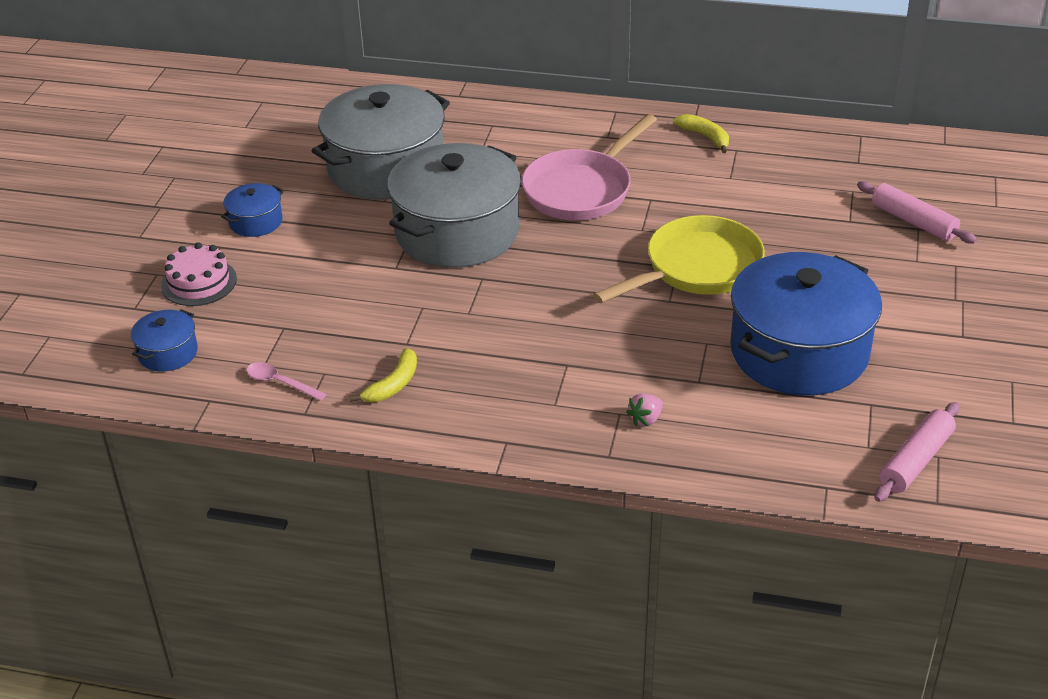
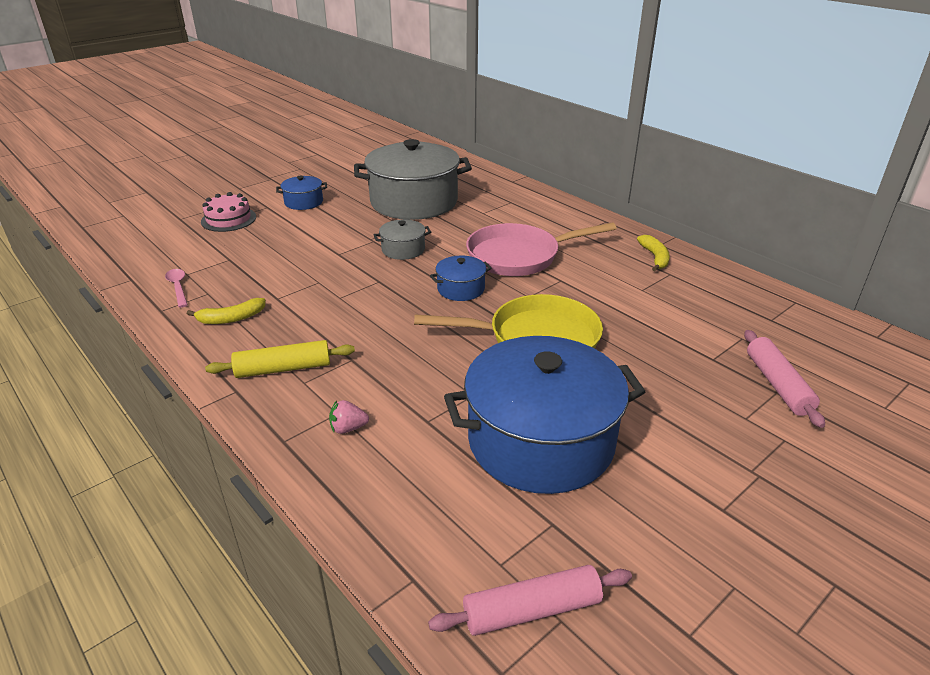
camera: 35 degrees right, 5 degrees down
(168, 353) = (156, 246): blue pot -> blue pot (461, 289)
(457, 232) = (403, 249): grey pot -> grey pot, size x0.44
(518, 403) = (283, 369): none -> yellow rolling pin

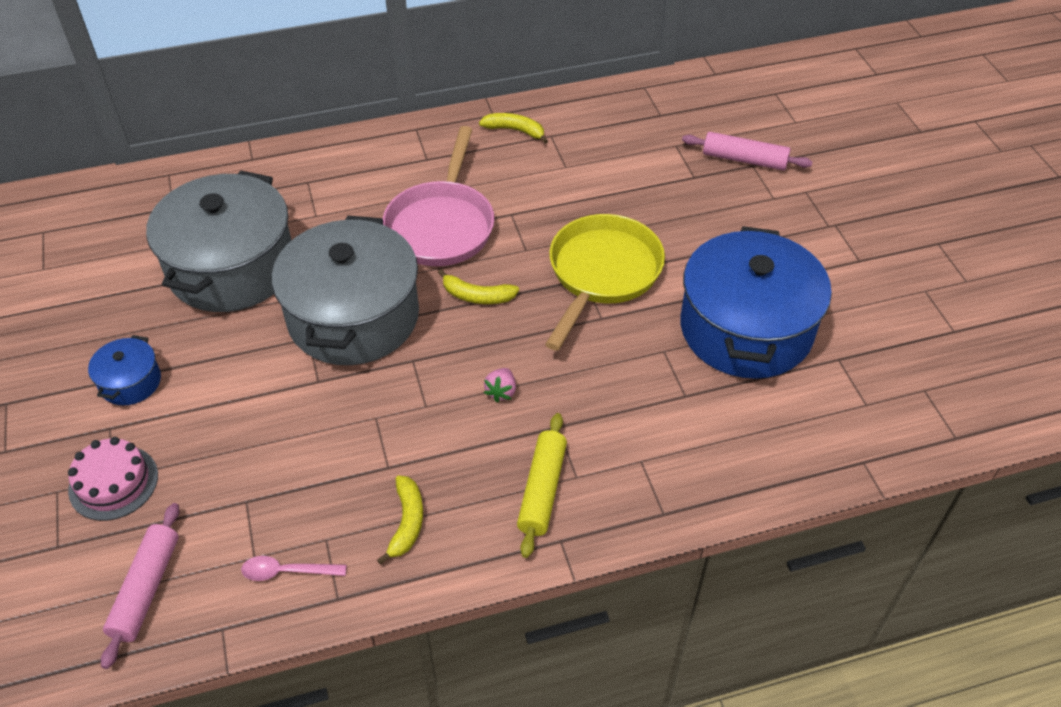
camera: 65 degrees left, 15 degrees up
(348, 428) = (668, 457): pink strawberry -> pink strawberry (501, 392)
(403, 249) = (353, 317): grey pot -> grey pot, size x2.28
(461, 289) = (477, 296): blue pot -> yellow banana
(532, 610) = (911, 402): pink rolling pin -> pink rolling pin (146, 589)

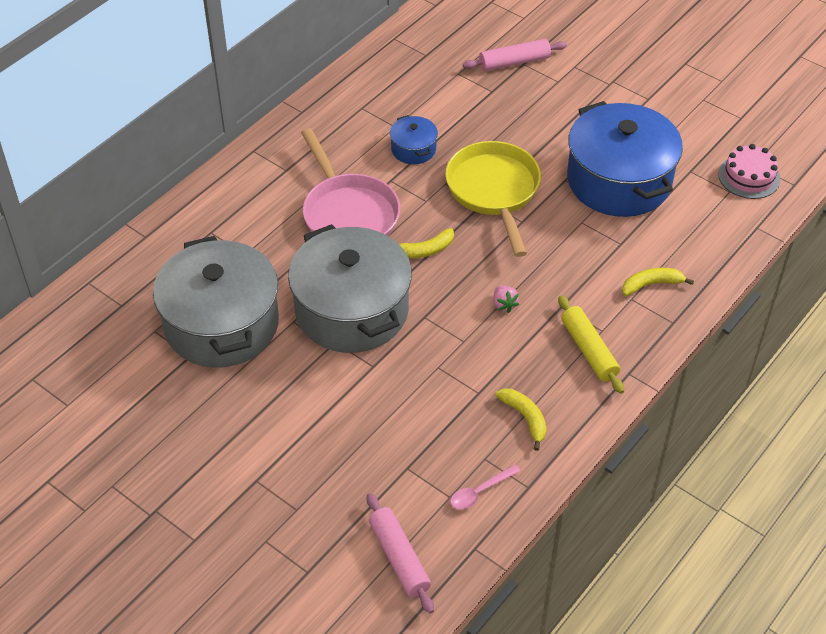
camera: 35 degrees left, 0 degrees up
(113, 482) = (301, 511): pink cake -> pink cake (749, 177)
(130, 382) = (236, 442): blue pot -> blue pot (413, 149)
(515, 130) = (331, 116): yellow banana -> yellow banana (651, 284)

